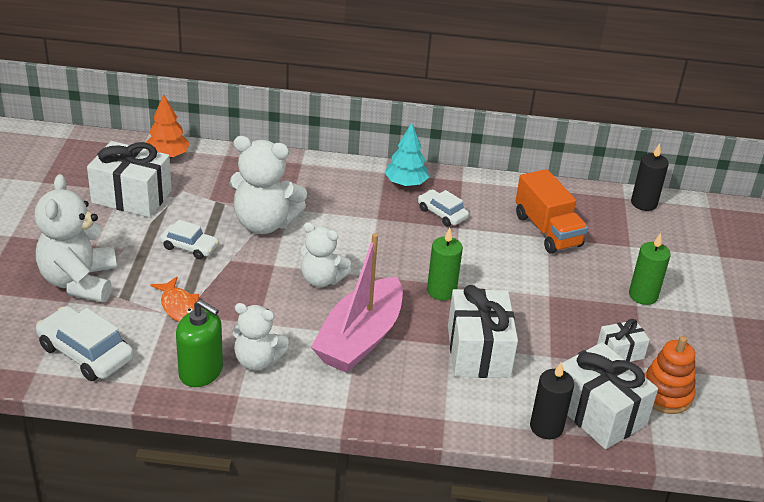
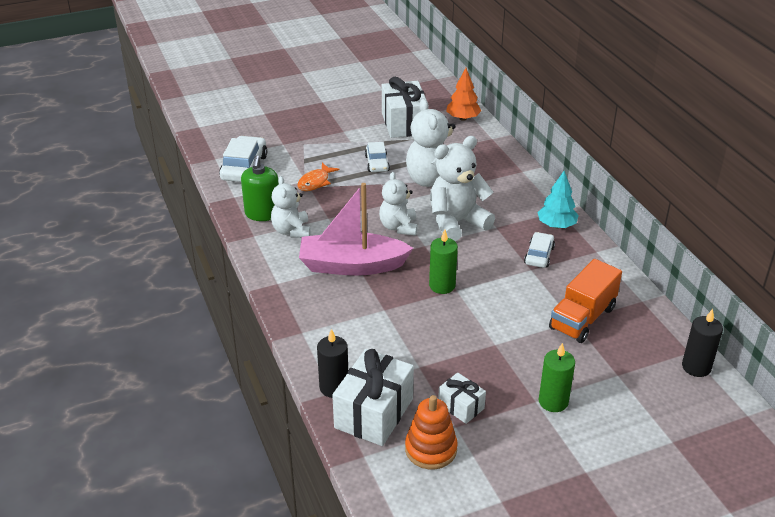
camera: 65 degrees right, 0 degrees up
(79, 282) = (304, 140): white teddy bear -> white teddy bear (456, 223)
(478, 351) = (389, 326): white gift -> none

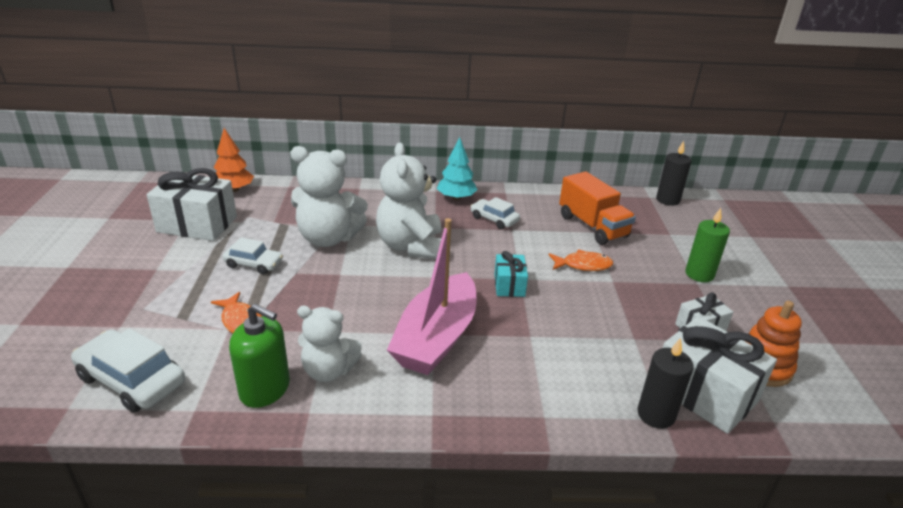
camera: 70 degrees left, 5 degrees down
(398, 227) = (389, 284): white teddy bear -> none
(442, 286) = (509, 285): green candle -> turquoise gift
(506, 322) = (583, 265): none -> orange fish

